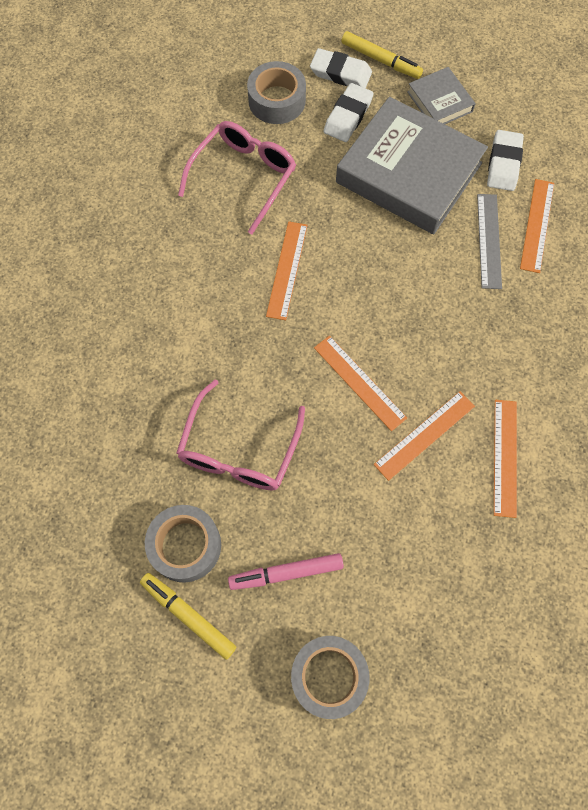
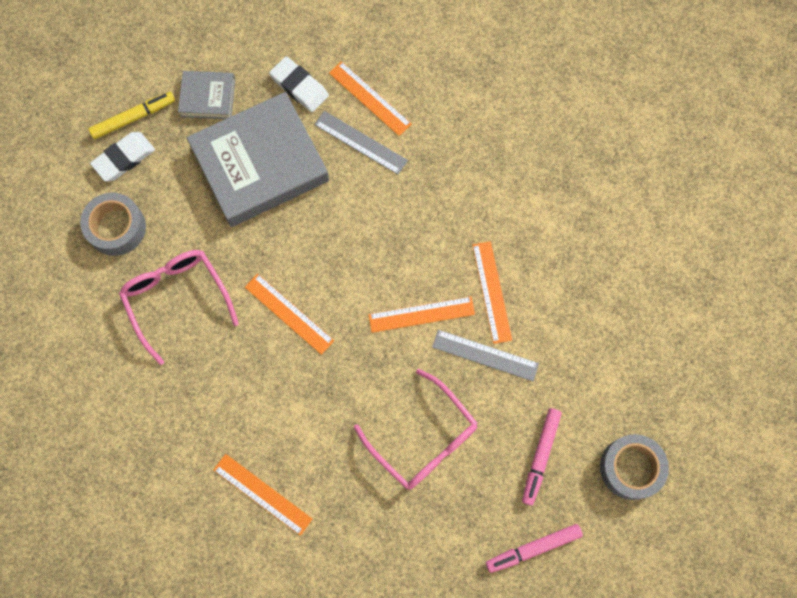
camera: 60 degrees left, 5 degrees up
(185, 546) = (478, 522): grey tape -> none
(188, 615) = (533, 548): yellow marker -> pink marker
(348, 116) = (172, 179): white eraser -> none
(356, 463) = (485, 355): none -> grey ruler
(505, 457) = (541, 245): orange ruler -> orange ruler (262, 494)

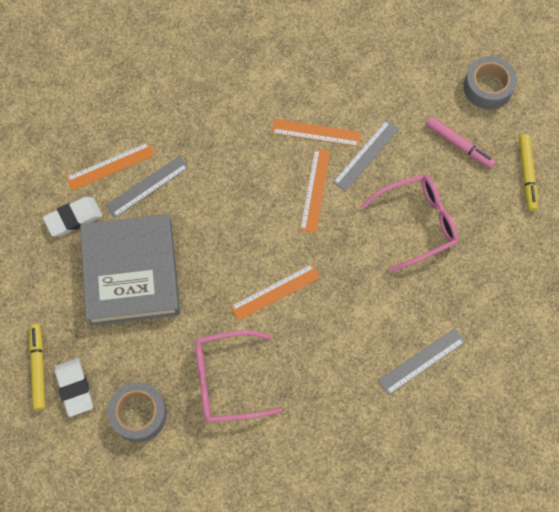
camera: 70 degrees left, 5 degrees down
(208, 97) = (48, 297): grey book -> none
(262, 494) = (421, 361): orange ruler -> grey ruler
(533, 548) = (526, 174): pink marker -> yellow marker

